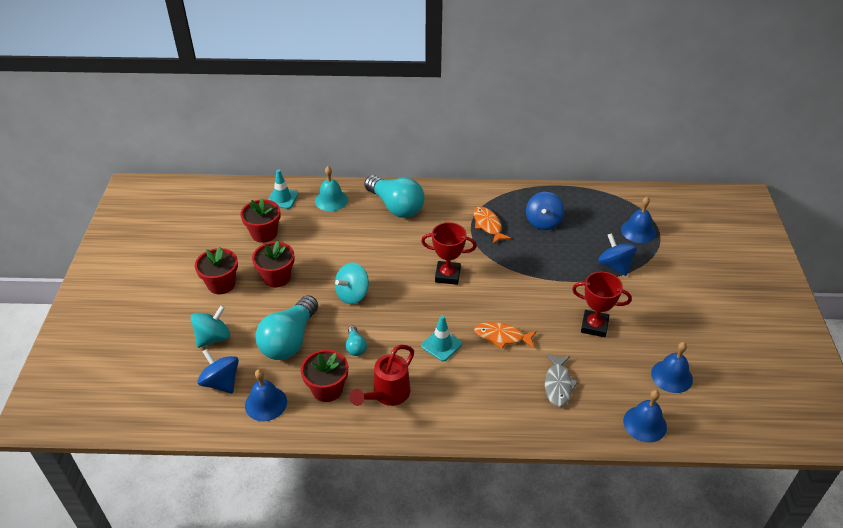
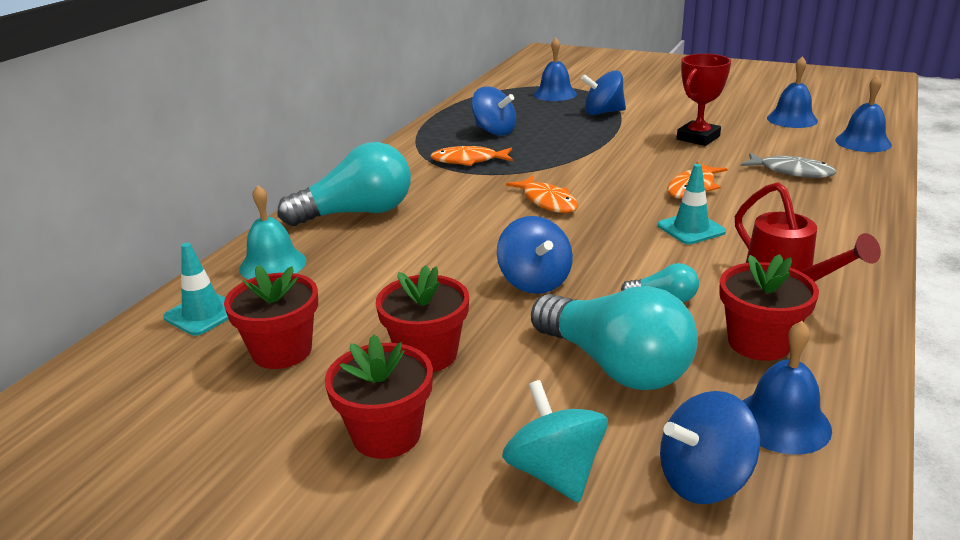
camera: 65 degrees left, 15 degrees down
(352, 294) = (534, 281): turquoise spinning top -> blue spinning top
(447, 275) = (547, 201): red trophy -> orange fish

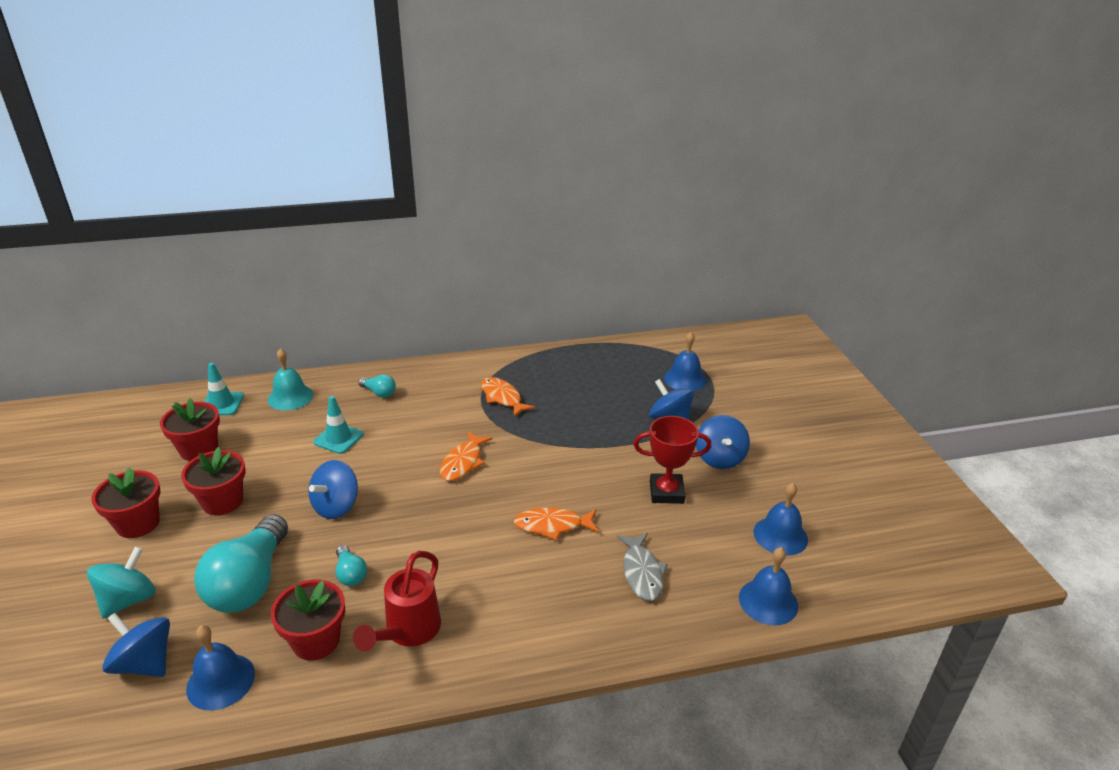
camera: 50 degrees right, 5 degrees up
(357, 213) = (379, 393): turquoise light bulb -> turquoise light bulb, size x0.45
(494, 131) = (570, 385): blue spinning top -> blue spinning top (719, 458)
(691, 229) = (473, 550): turquoise traffic cone -> turquoise traffic cone (338, 438)

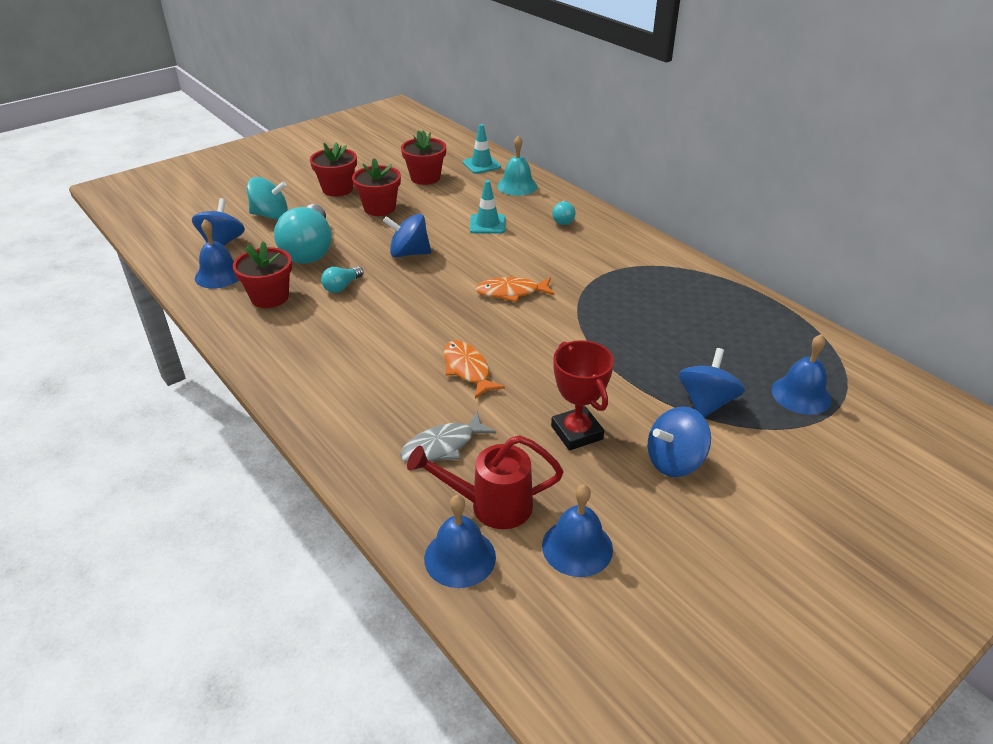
camera: 65 degrees right, 5 degrees up
(250, 582) = (309, 250): turquoise light bulb -> turquoise light bulb turned 75 degrees counterclockwise
(407, 632) = (297, 334): red watering can -> red watering can (490, 506)
(502, 398) = (625, 282): orange fish -> none

